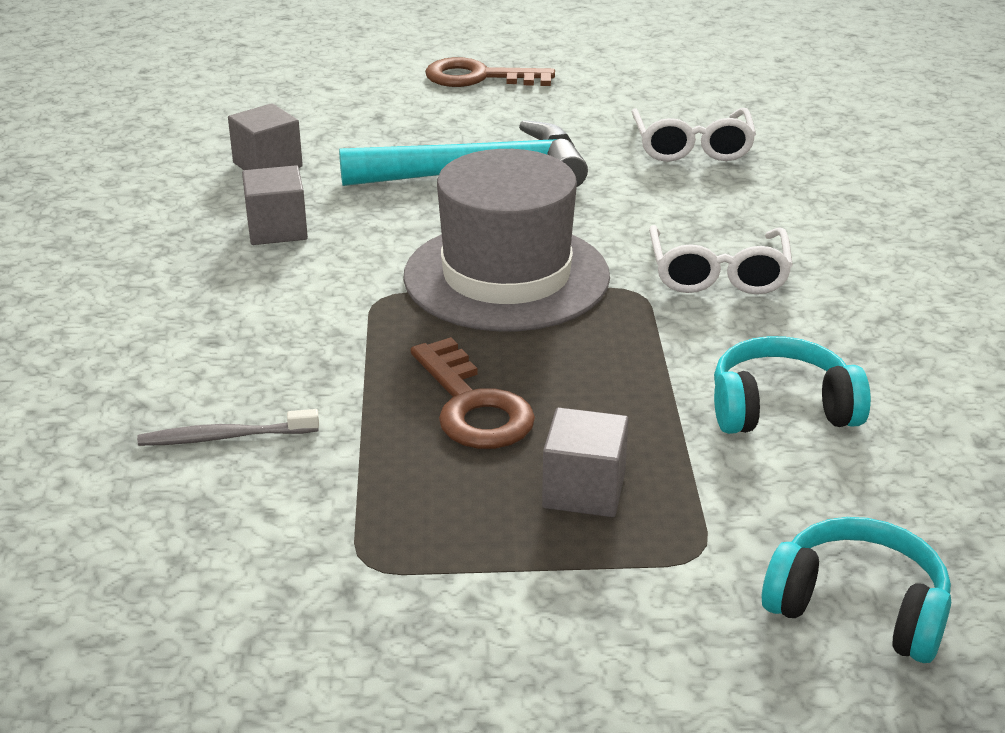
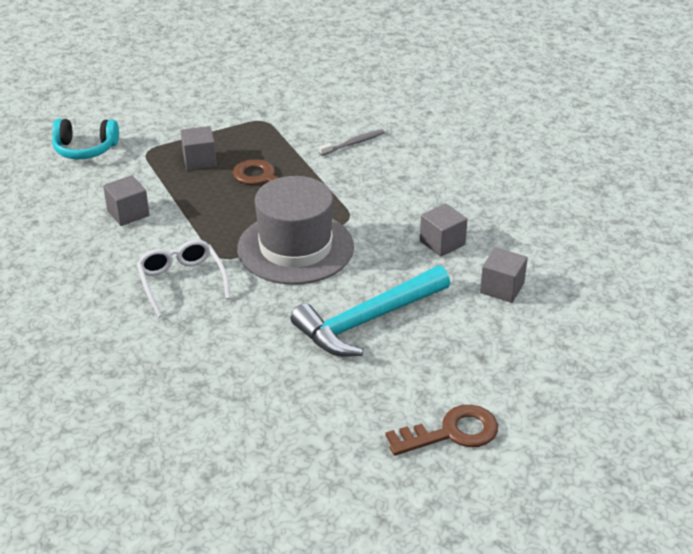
camera: 155 degrees right, 5 degrees up
(692, 147) = (239, 394): white glasses -> none
(781, 409) = (128, 213): turquoise headphones -> grey cube

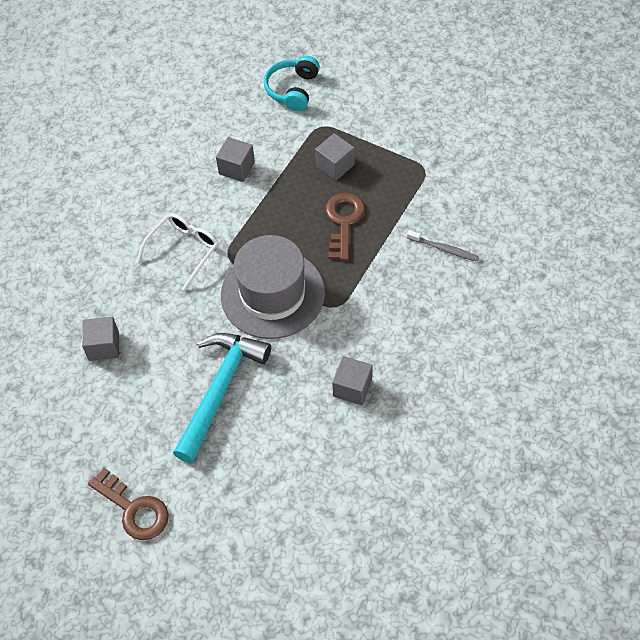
camera: 60 degrees right, 20 degrees up
(85, 149) = (293, 90): turquoise headphones -> turquoise headphones turned 45 degrees clockwise
(368, 321) = (220, 390): turquoise hammer -> turquoise hammer turned 90 degrees clockwise
(502, 288) = (323, 460): grey cube -> grey cube (103, 346)

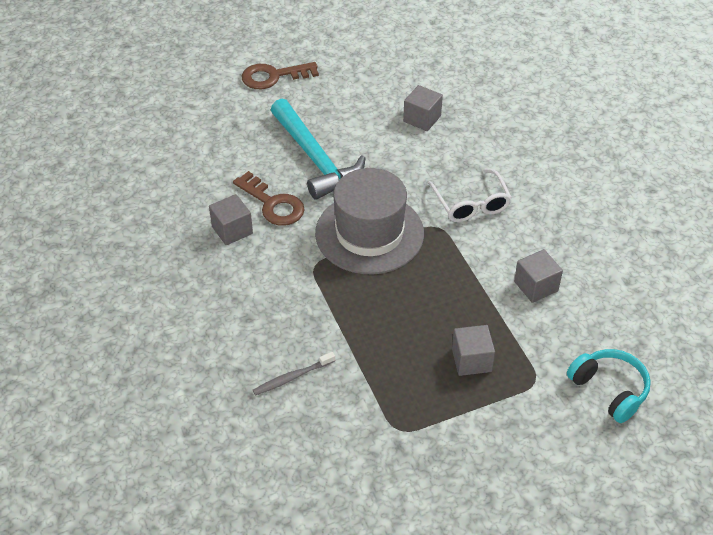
camera: 125 degrees right, 10 degrees down
(343, 222) = (397, 324): brown key -> brown key (273, 204)

